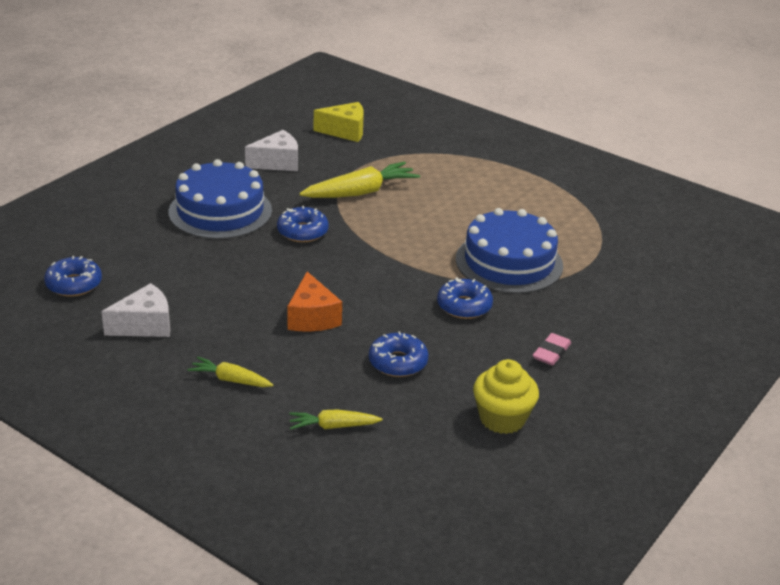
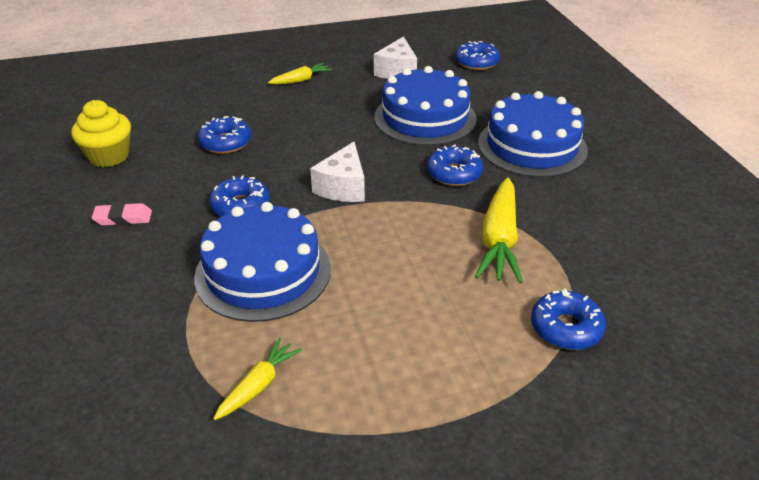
camera: 130 degrees right, 5 degrees up
(228, 274) = (425, 118): none -> blue cake
(277, 163) = (612, 212): white cheese -> white cheese (343, 187)
(312, 317) = (324, 130): orange cheese -> none
(333, 426) = (208, 95): yellow carrot -> yellow carrot (259, 385)
(345, 131) = (672, 299): yellow cheese -> none
(411, 154) = (566, 328): none -> blue donut
(551, 353) = (123, 218): pink eraser -> pink eraser turned 75 degrees counterclockwise

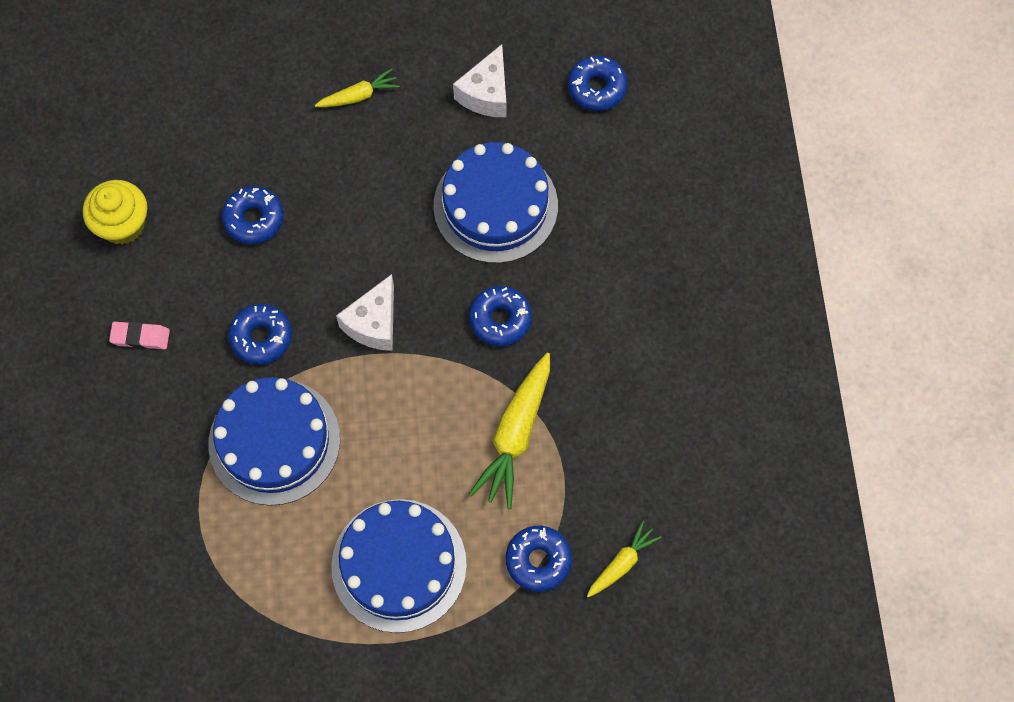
camera: 10 degrees right, 30 degrees up
(259, 385) = (257, 577): yellow carrot -> yellow carrot (622, 563)
(532, 146) = (605, 283): blue cake -> blue cake (399, 565)

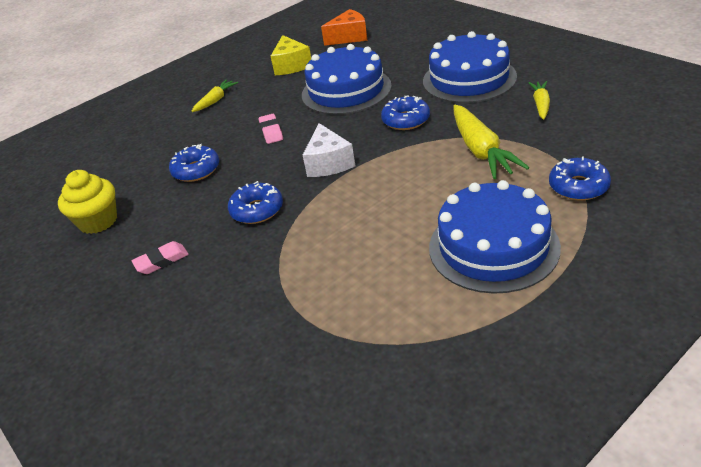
camera: 30 degrees left, 30 degrees down
(274, 441) = (323, 247): blue cake -> blue cake (469, 79)
(366, 215) = (271, 131): none -> pink eraser
(486, 93) = (291, 65): white cheese -> yellow cheese
(596, 88) = (349, 37): blue donut -> orange cheese
(622, 563) = (627, 156): yellow carrot -> yellow carrot (540, 104)

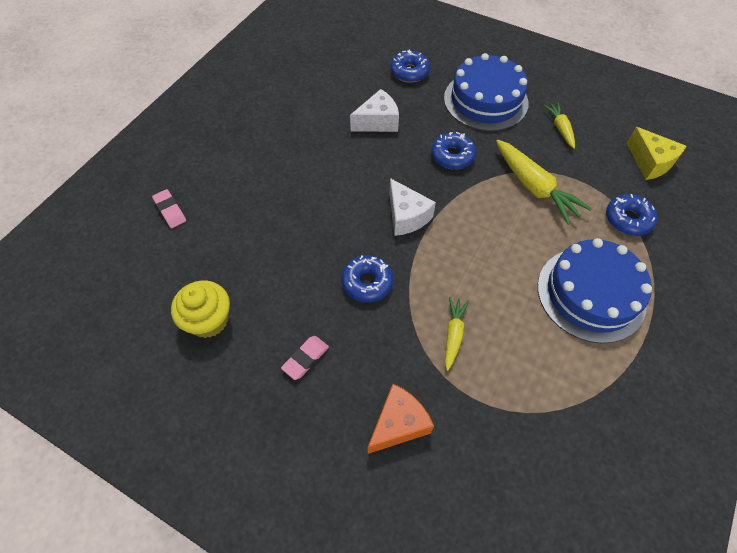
camera: 25 degrees left, 20 degrees up
(196, 170) = (278, 240): blue donut -> blue donut (409, 72)
(216, 100) = (248, 144): yellow carrot -> yellow carrot (453, 334)
(271, 131) = (330, 182): pink eraser -> pink eraser (170, 211)
(291, 65) = (305, 91): yellow cheese -> yellow cheese (650, 162)
(346, 90) = (378, 122): blue cake -> white cheese
(349, 37) = (346, 49): orange cheese -> orange cheese (398, 424)

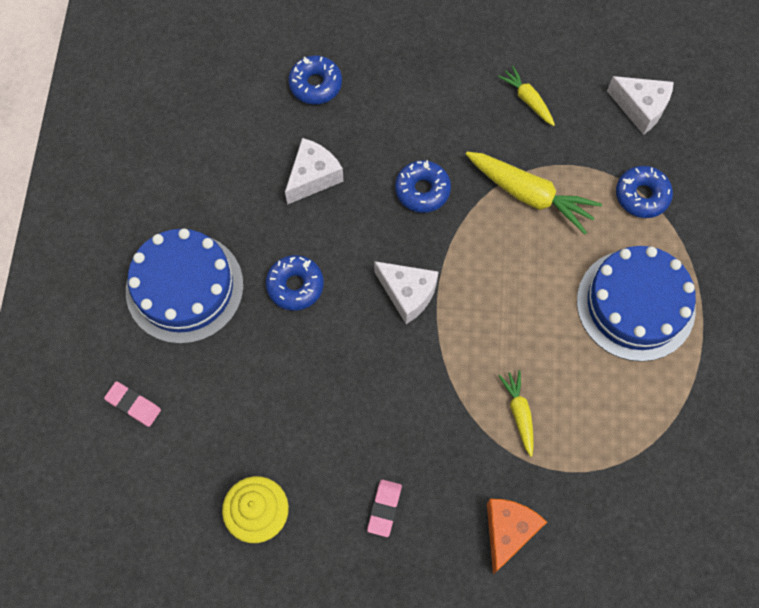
camera: 25 degrees left, 10 degrees up
(367, 282) = (404, 394): blue donut -> blue donut (295, 286)
(485, 100) = (426, 92): blue cake -> blue cake (184, 287)
(650, 162) = (640, 108): yellow cheese -> white cheese

